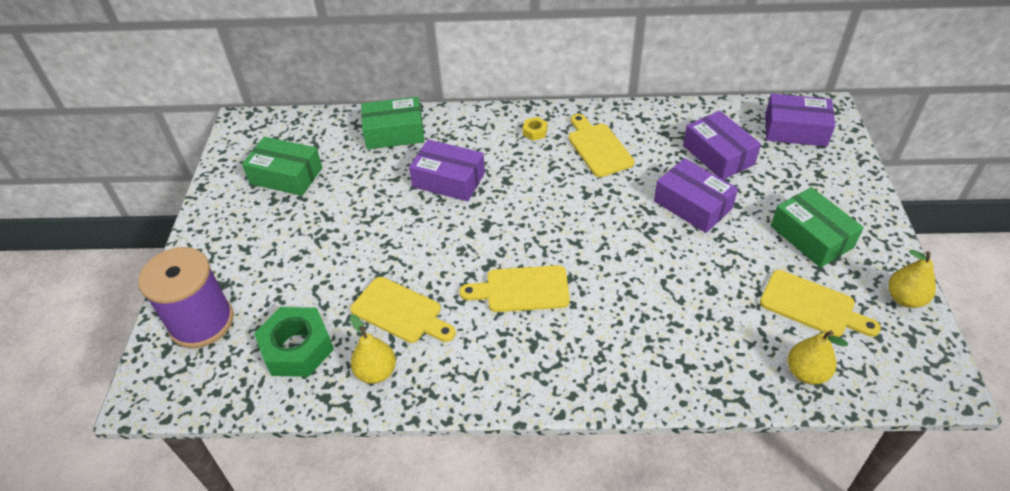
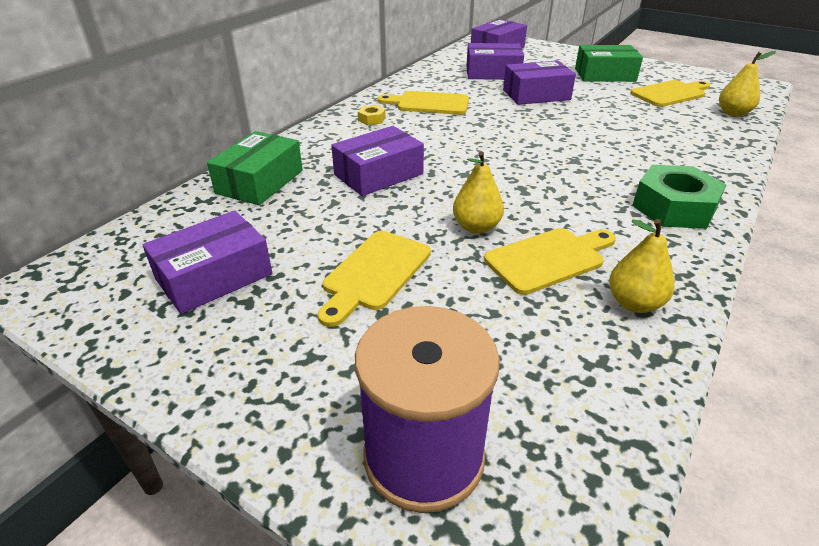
camera: 60 degrees left, 10 degrees down
(286, 175) = (214, 276): green box -> purple box
(297, 348) = (554, 359): green nut -> green nut (673, 207)
(522, 289) = (572, 183): yellow cutting board -> yellow cutting board (374, 273)
(904, 298) = (680, 71): yellow pear -> yellow pear (476, 227)

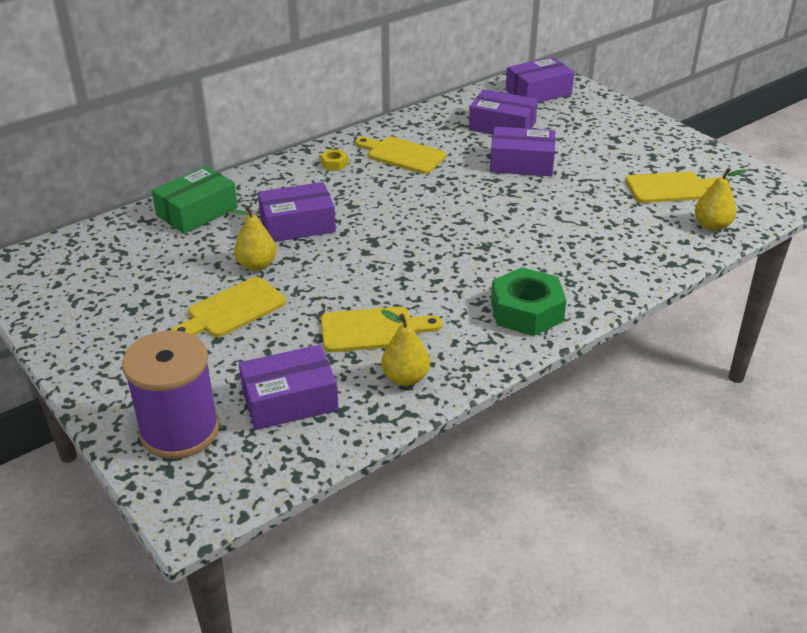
camera: 20 degrees right, 0 degrees up
(214, 276) = (120, 286): purple box -> purple box (290, 400)
(476, 227) = (339, 290): yellow pear -> yellow pear (257, 265)
(605, 75) = (624, 150): green box -> none

